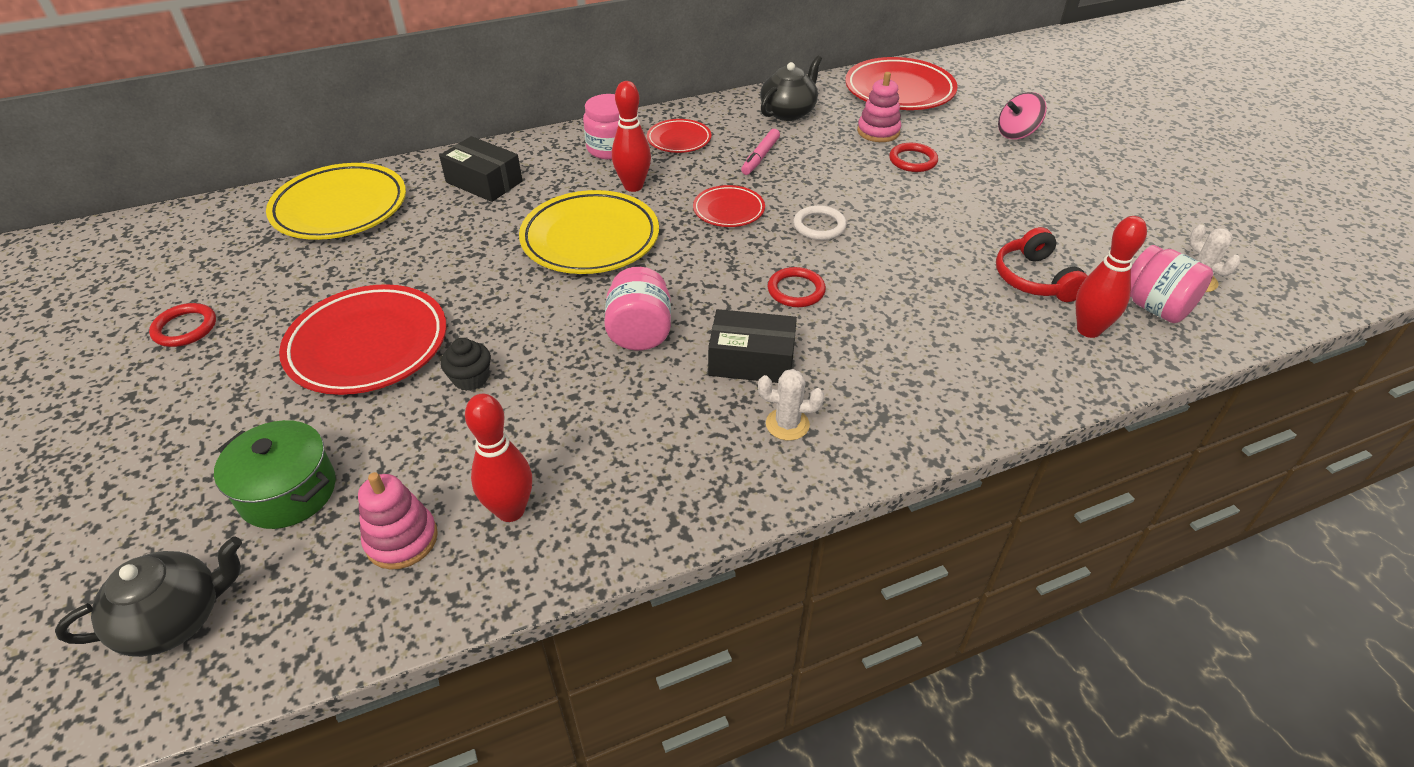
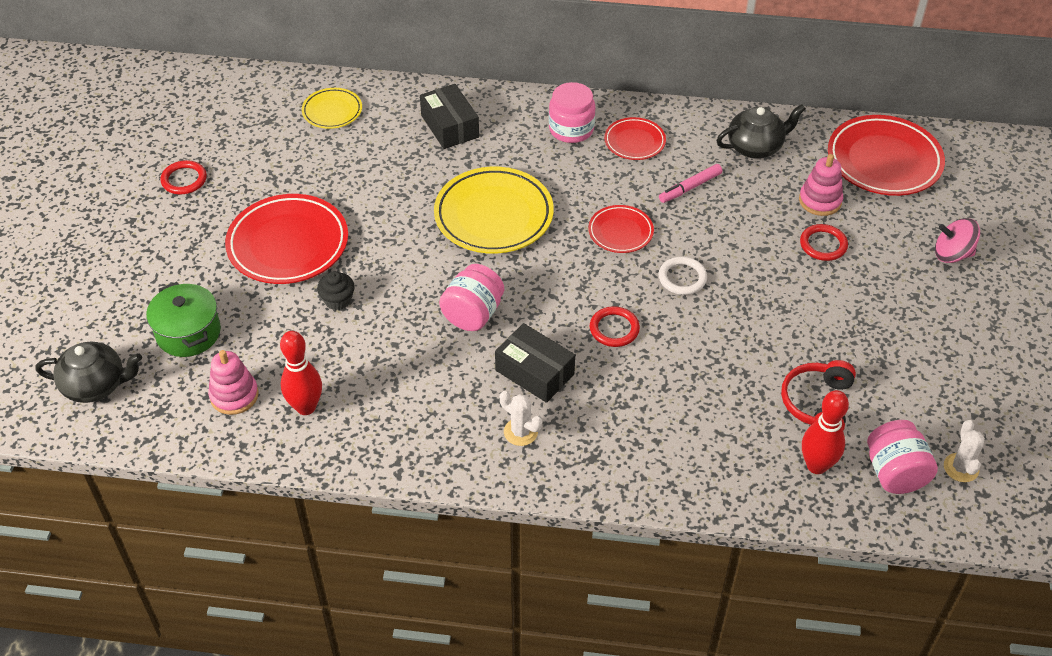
camera: 30 degrees right, 5 degrees up
(340, 208) = (332, 111): yellow plate -> yellow plate, size x0.54
(633, 186) = (562, 177): red bowling pin -> none

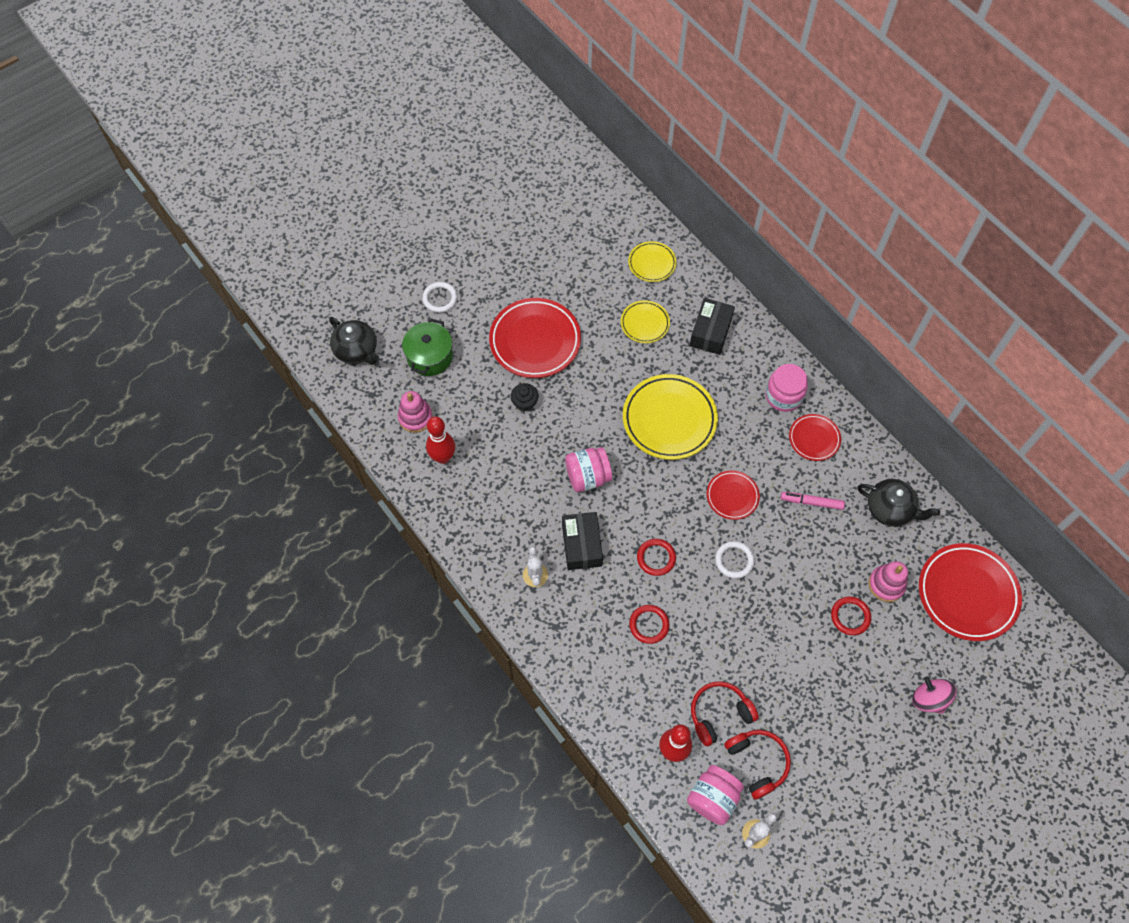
camera: 45 degrees right, 15 degrees up
(142, 277) = (440, 298): none -> white ring
(184, 180) = (522, 247): red ring -> red ring (649, 625)
(381, 159) = (645, 323): none -> yellow plate
(893, 413) = (757, 762): none -> red headphones

